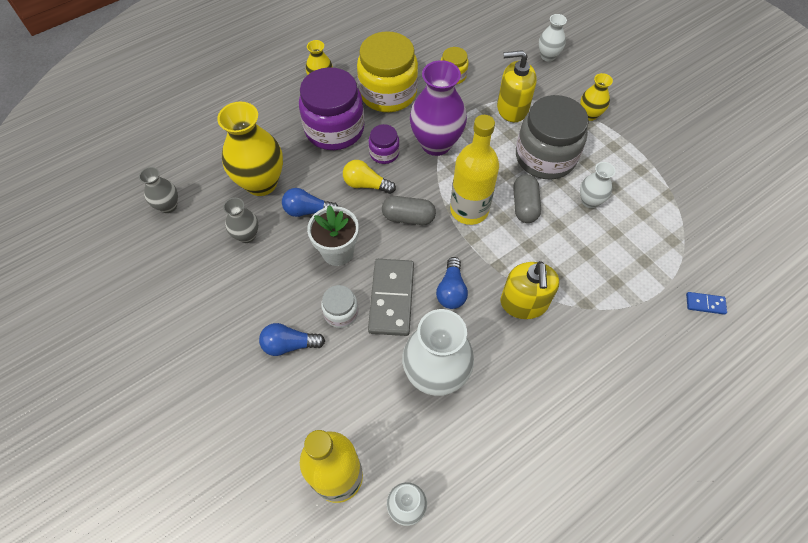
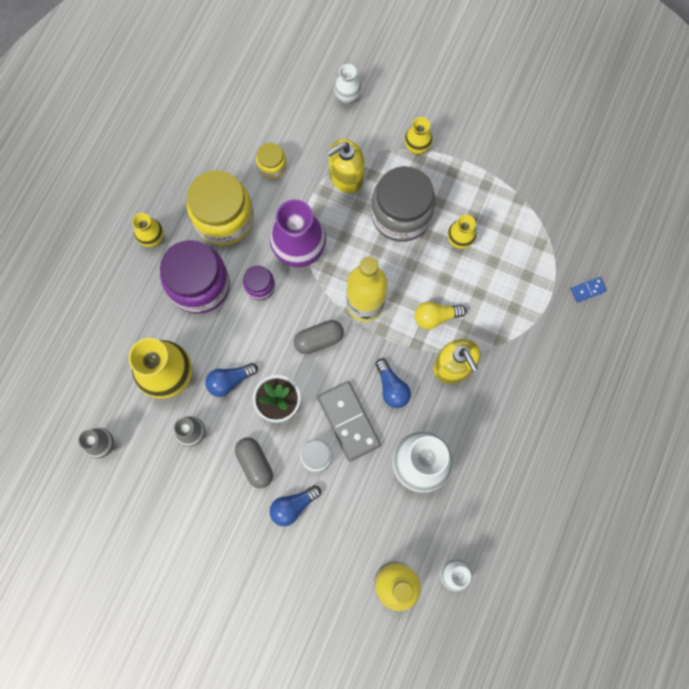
camera: 30 degrees left, 15 degrees up
(366, 184) = (264, 327): yellow light bulb -> yellow light bulb (435, 317)
(524, 205) = (408, 274): grey capsule -> grey capsule (255, 463)
(589, 201) = (459, 241): white vase -> yellow vase

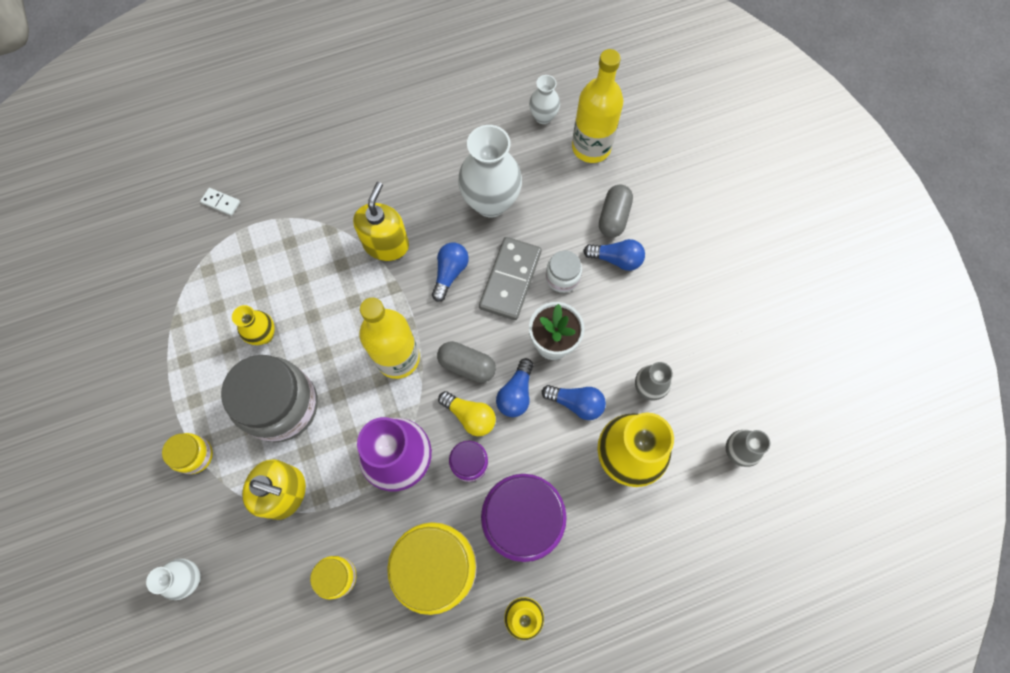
camera: 135 degrees left, 5 degrees down
(255, 463) = (617, 317): grey capsule -> grey capsule (613, 217)
(272, 351) = (516, 393): none -> blue light bulb
(416, 148) = (195, 455): yellow vase -> yellow jar
(435, 317) = (355, 293): yellow light bulb -> yellow light bulb (470, 416)
(587, 290) = (221, 202): blue domino -> white domino

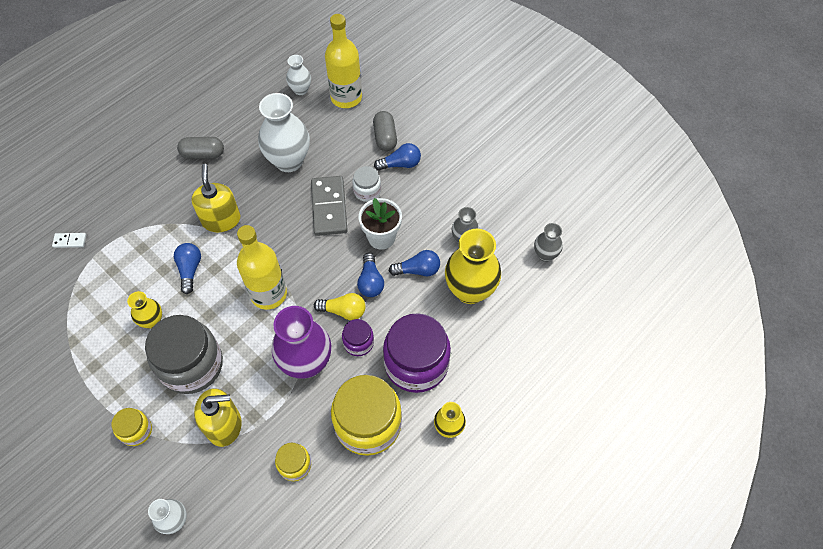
camera: 25 degrees left, 10 degrees down
(450, 273) = (281, 220): blue light bulb -> blue light bulb (190, 270)
(467, 365) = (324, 278): grey capsule -> grey capsule (203, 154)

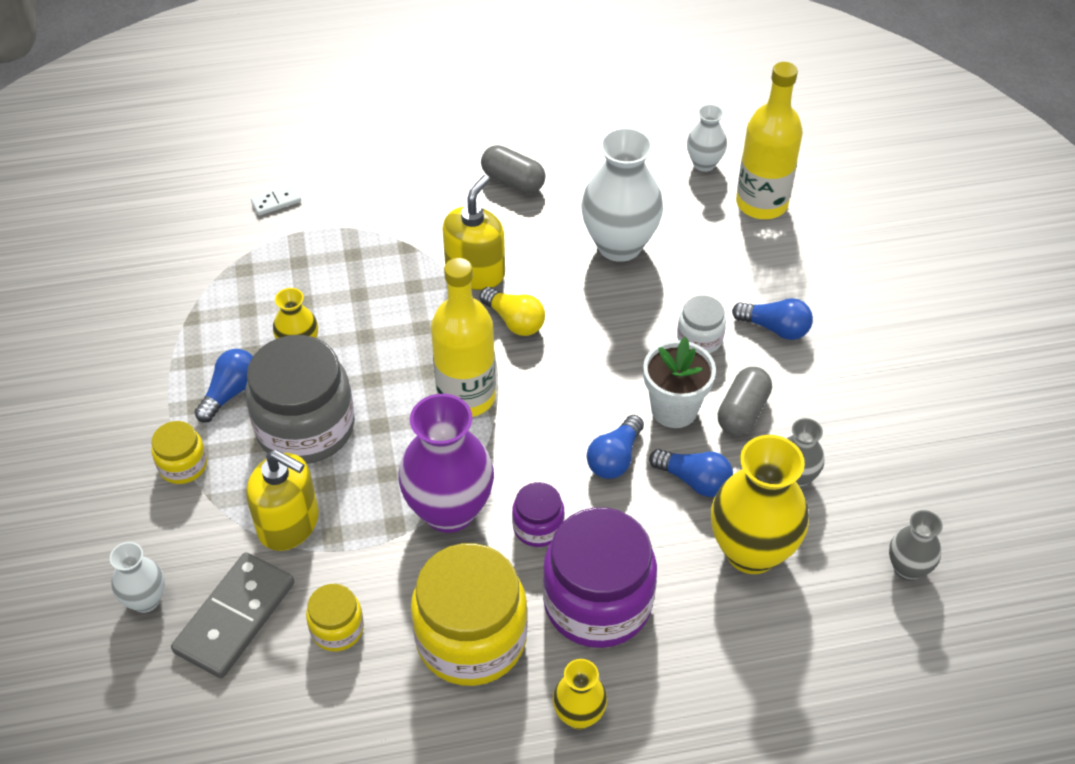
camera: 35 degrees right, 10 degrees down
(70, 241) = (276, 202): white domino -> white domino turned 60 degrees counterclockwise
(190, 270) = (390, 312): blue light bulb -> blue light bulb (230, 393)
(329, 207) = (629, 332): grey domino -> grey domino (235, 617)
(343, 311) = (549, 474): yellow light bulb -> yellow light bulb (514, 321)
(385, 137) = (779, 282): grey capsule -> grey capsule (742, 412)

